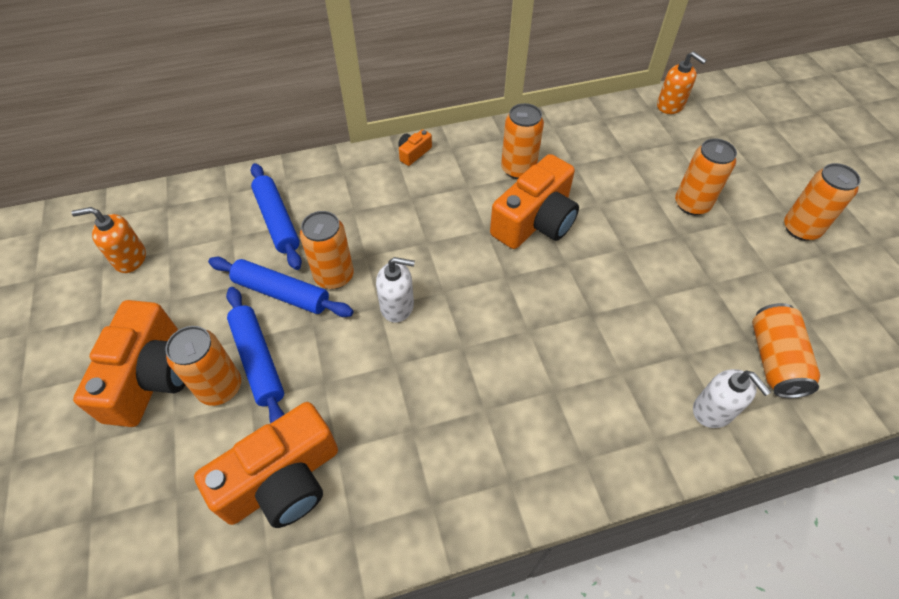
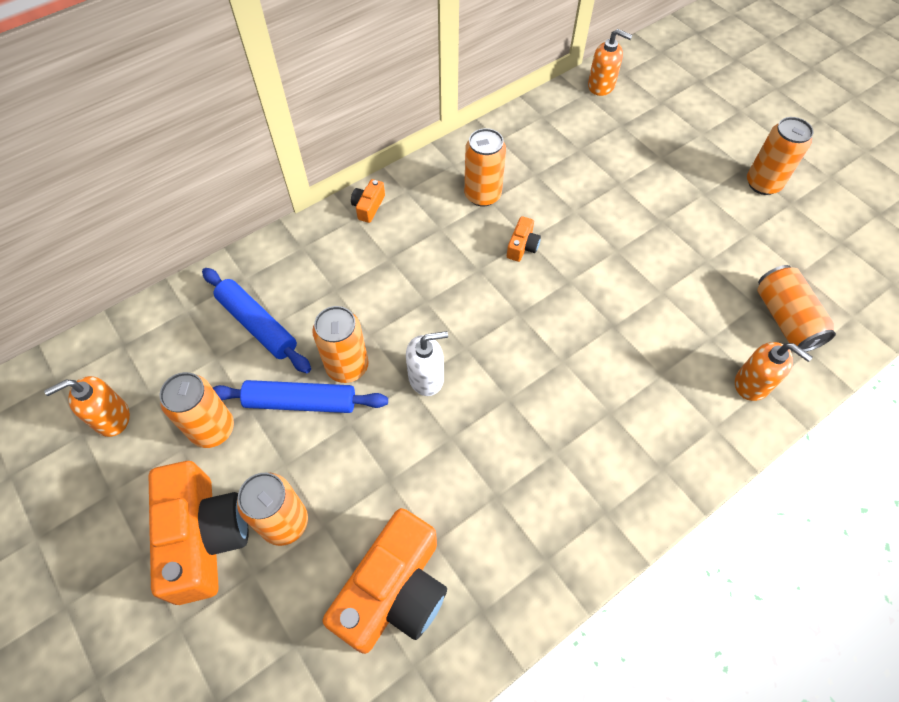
camera: 20 degrees left, 5 degrees up
(258, 360) = (310, 481): blue rolling pin -> none
(535, 221) = (522, 246): orange camera -> orange camera, size x0.43
(692, 204) = (660, 186): orange can -> orange can (212, 429)
(713, 410) = (752, 383): white soap dispenser -> orange soap dispenser

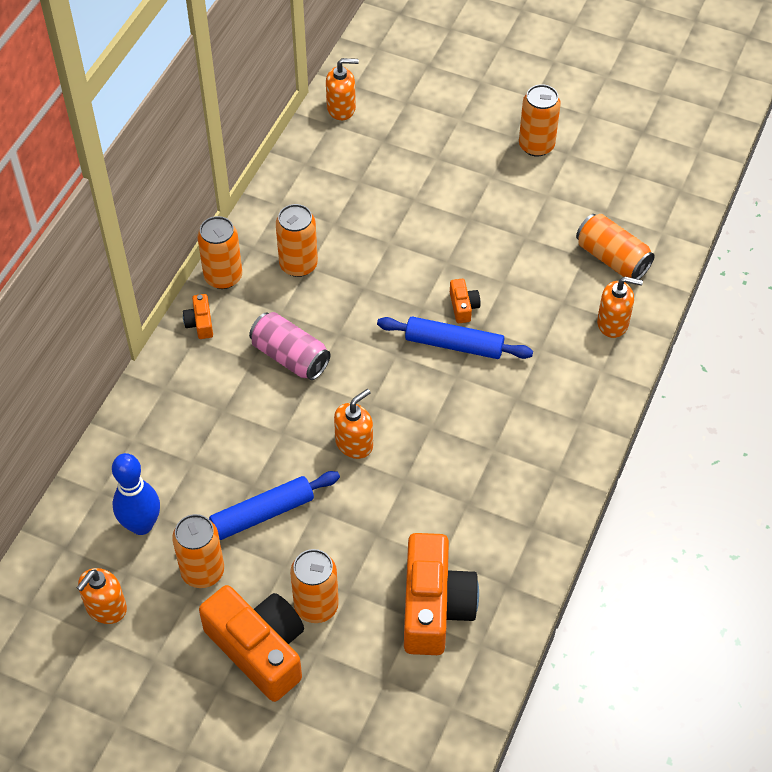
camera: 30 degrees left, 5 degrees down
(196, 357) = (141, 525): none -> blue bowling pin
(257, 325) = (176, 472): blue rolling pin -> blue rolling pin (454, 344)
(347, 366) = (281, 467): orange can -> orange can (223, 277)
(422, 270) = (290, 357): none -> pink can
(426, 377) = (354, 443): white soap dispenser -> orange soap dispenser
(522, 246) = (364, 295): orange camera -> orange camera (463, 306)

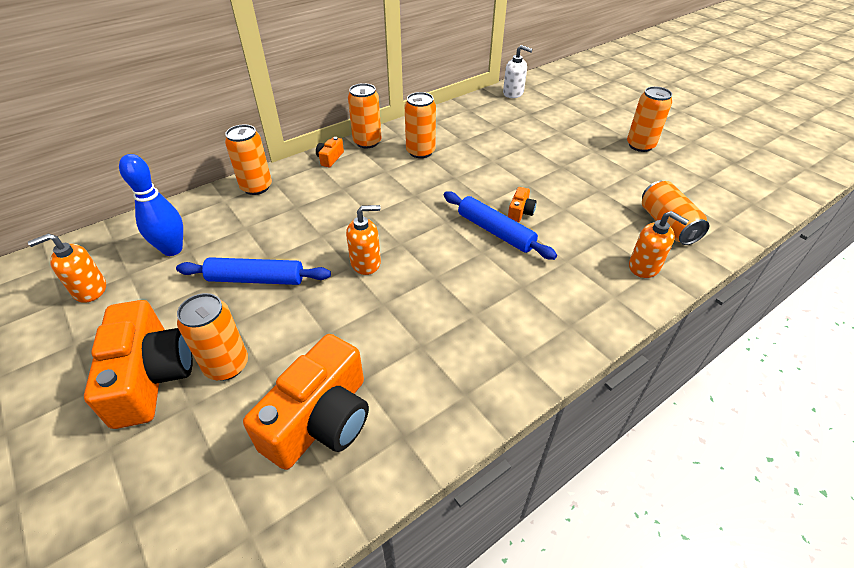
camera: 30 degrees right, 10 degrees down
(202, 571) = (176, 297): orange can -> orange can (256, 187)
(290, 357) = (369, 195): pink can -> none
(341, 108) = (513, 93): orange soap dispenser -> white soap dispenser

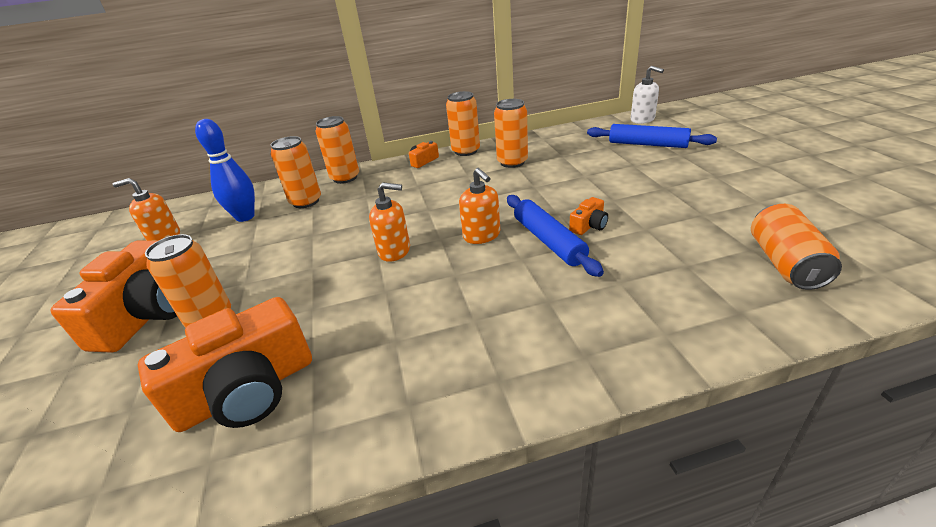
camera: 25 degrees right, 10 degrees down
(256, 279) = (289, 250): blue rolling pin -> blue rolling pin (647, 144)
(640, 145) = (782, 175): orange can -> orange can (306, 202)
(644, 267) = (727, 306): orange soap dispenser -> orange soap dispenser (482, 235)

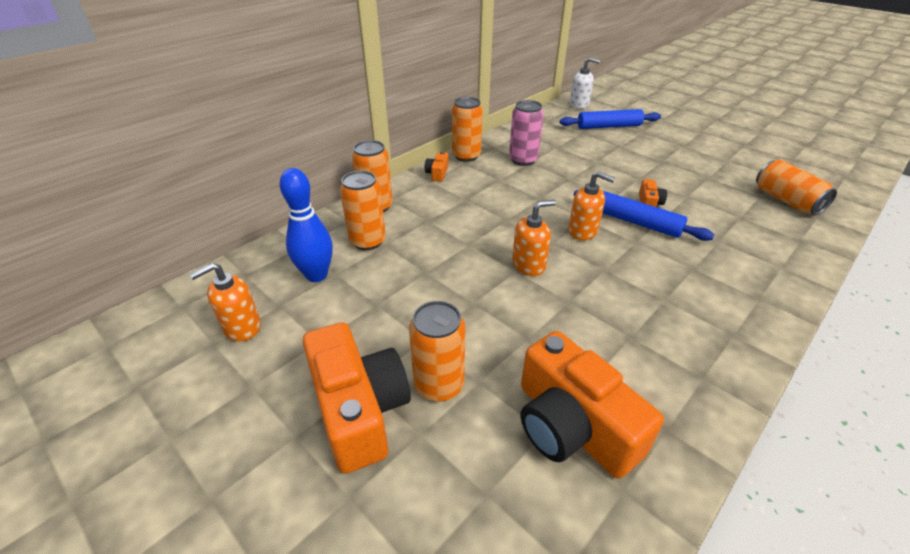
camera: 35 degrees left, 5 degrees up
(247, 391) = (572, 425): orange camera -> orange camera turned 120 degrees clockwise
(512, 162) = (523, 160): orange can -> pink can

